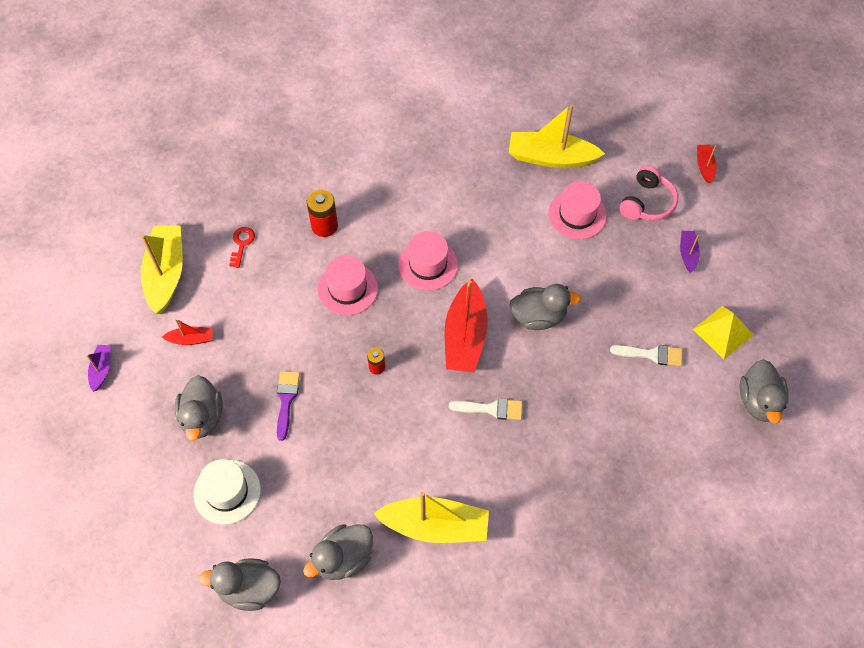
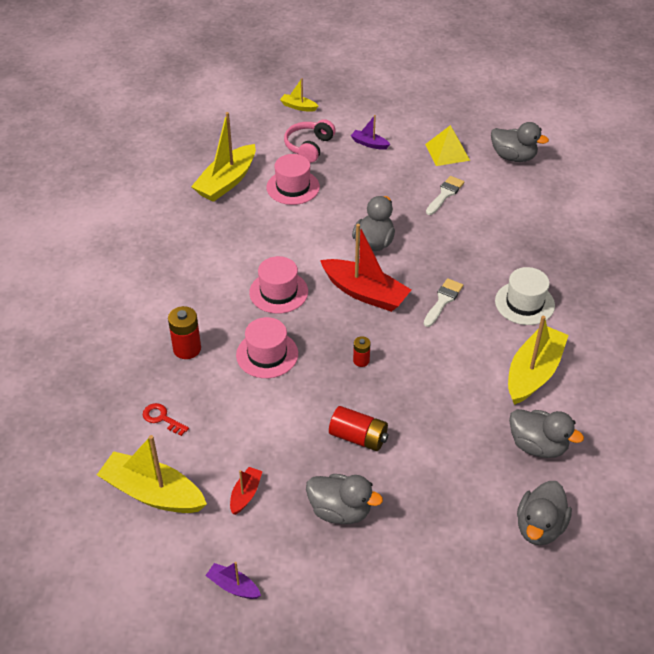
camera: 65 degrees left, 15 degrees down
(227, 492) = (432, 514): white hat -> white hat (524, 303)
(286, 400) = (358, 437): purple brush -> red battery
(343, 558) = (538, 446): grey duck -> grey duck turned 45 degrees counterclockwise
(647, 202) = (309, 147): pink headphones -> pink headphones turned 120 degrees counterclockwise
(704, 166) = (298, 107): red boat -> yellow boat

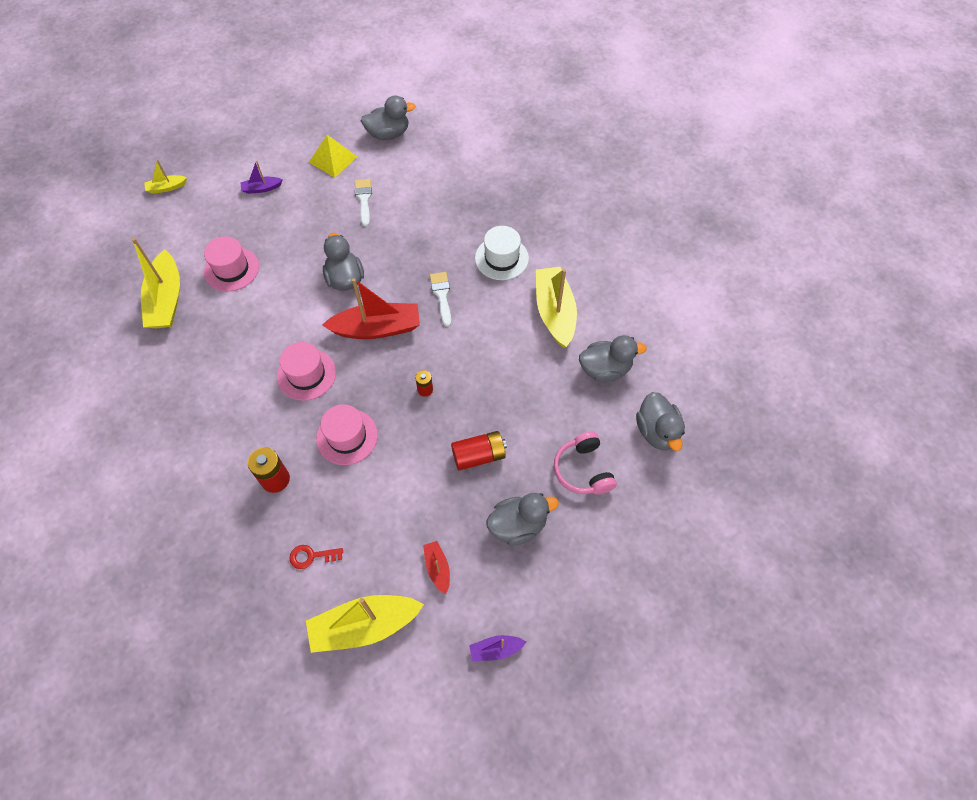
camera: 40 degrees left, 15 degrees up
(309, 147) = (211, 222): pink headphones -> pink headphones (583, 470)

